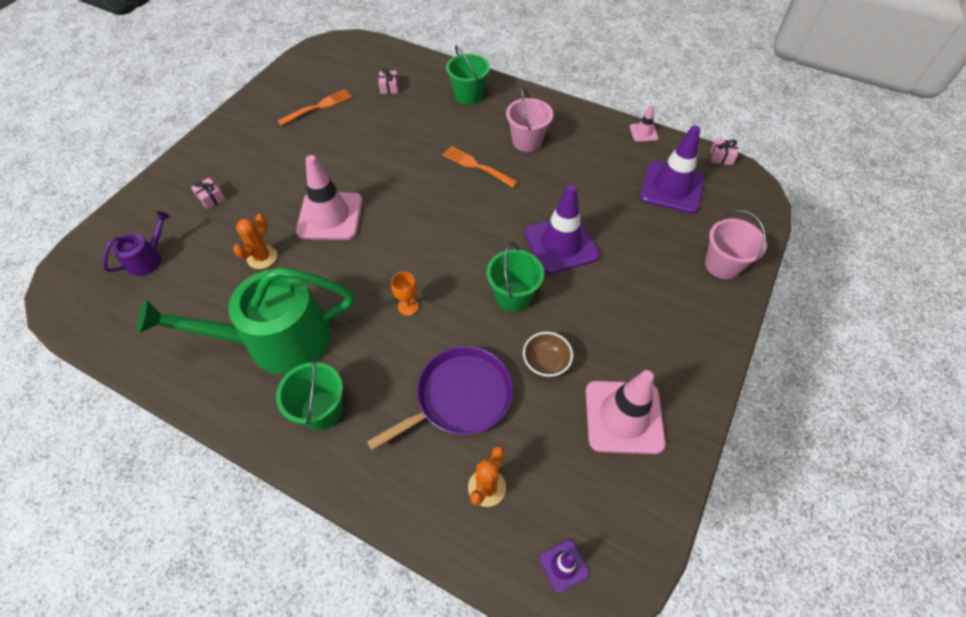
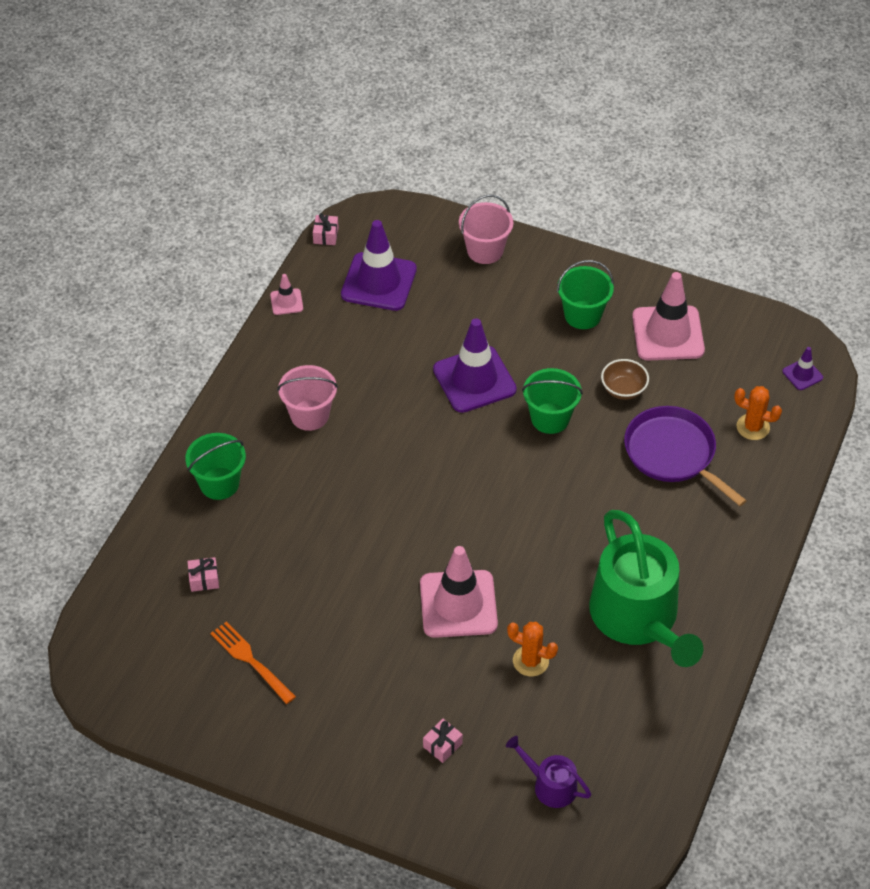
camera: 95 degrees left, 5 degrees down
(321, 410) = (709, 562): green bucket -> green bucket (582, 315)
(408, 306) = (577, 507): orange goblet -> none
(477, 166) = (358, 463): orange fork -> none

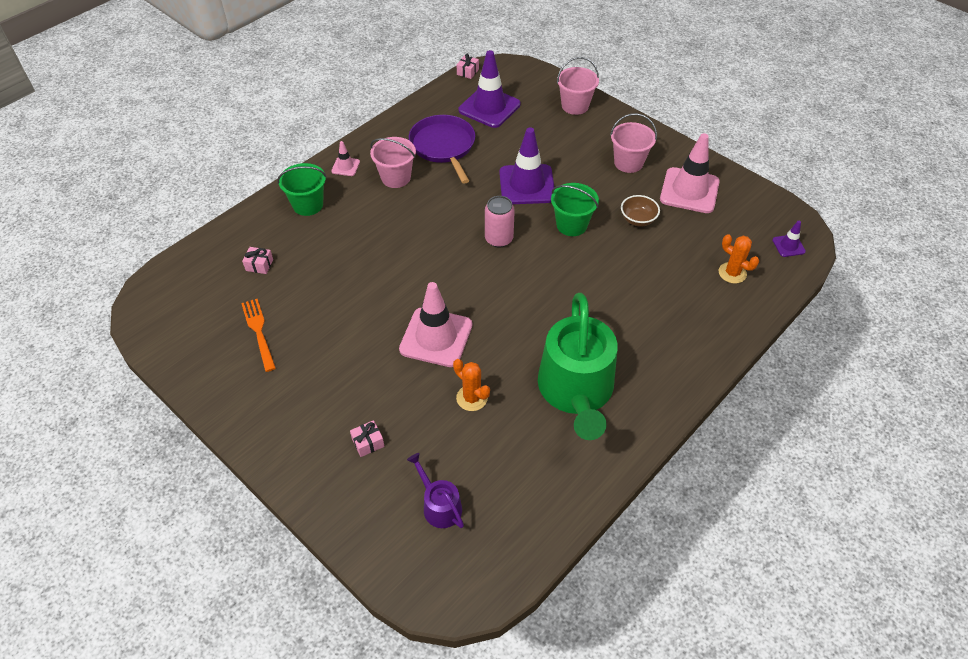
camera: 20 degrees right, 0 degrees up
(286, 302) = (419, 104): pink traffic cone -> pink traffic cone (345, 166)
(473, 461) = (499, 239): none -> pink can
(582, 315) = (628, 163): green bucket -> pink bucket
(673, 454) = (658, 275): purple pan -> purple pan (443, 146)

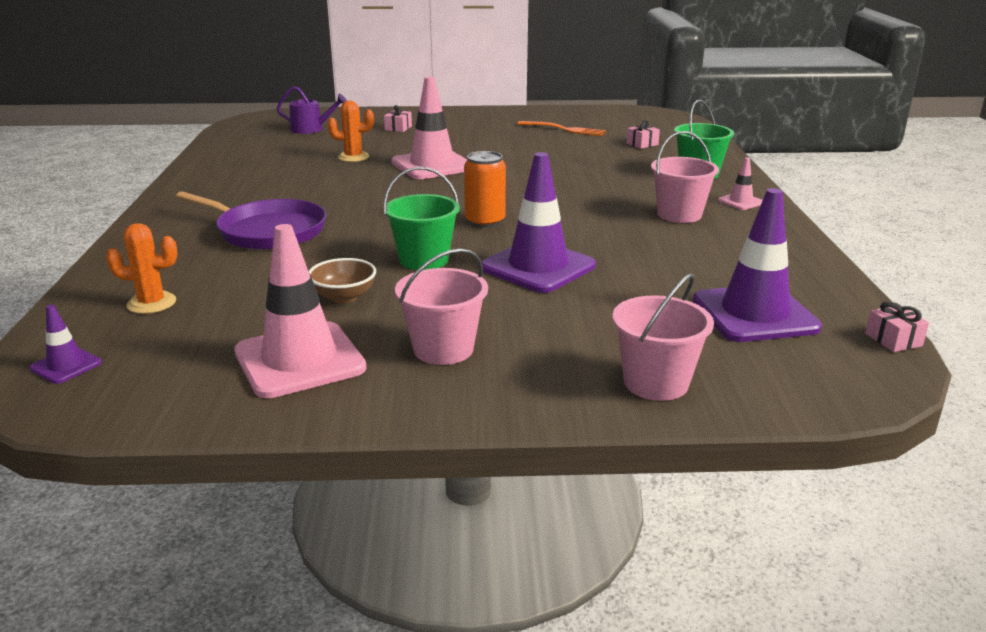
camera: 135 degrees right, 25 degrees down
(443, 146) = (701, 254): purple pan -> purple pan (267, 231)
(499, 239) = (485, 221): pink can -> orange can
(576, 390) = (266, 184): green watering can -> none

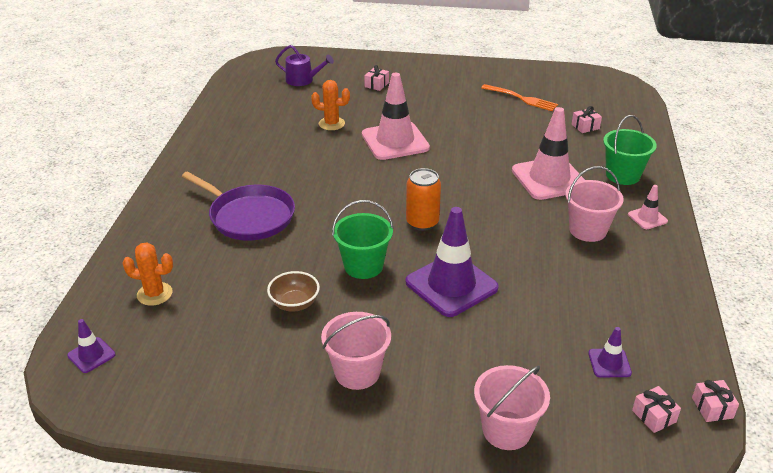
camera: 10 degrees right, 10 degrees up
(299, 360) = (252, 370): pink traffic cone -> pink traffic cone (549, 179)
(754, 314) = (609, 363): purple traffic cone -> purple traffic cone, size x0.46
(829, 353) = (654, 416): none -> pink gift

